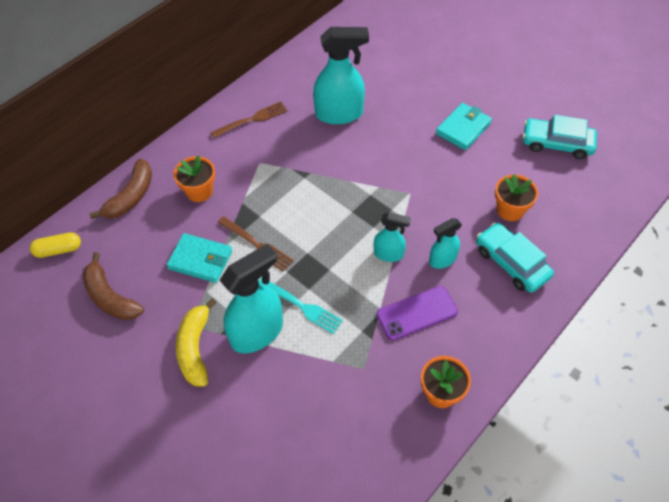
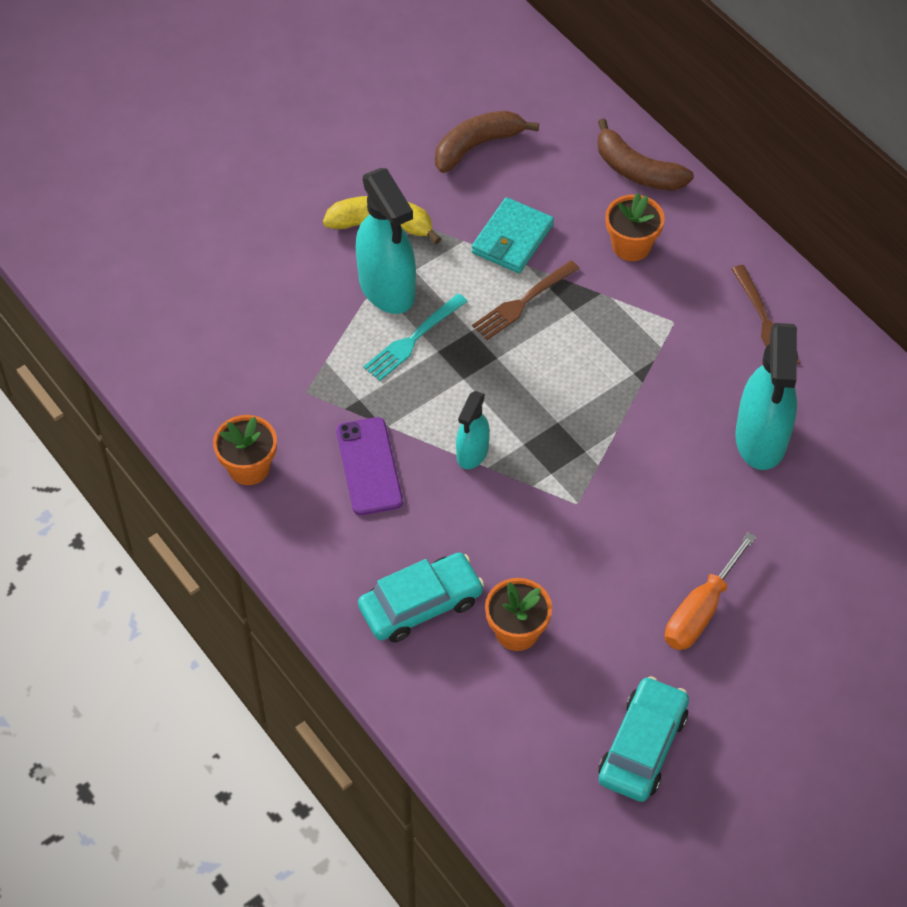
camera: 100 degrees right, 0 degrees up
(58, 250) = (562, 96): yellow capsule -> none
(442, 260) = (447, 517): turquoise spray bottle -> none
(463, 128) = (700, 611): turquoise wallet -> orange screwdriver

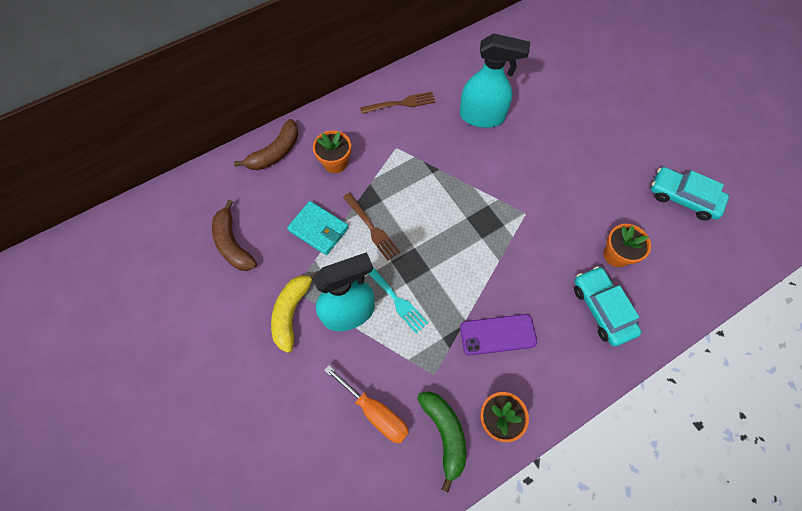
camera: 85 degrees left, 10 degrees up
(228, 407) = (444, 434): none -> green banana
(472, 453) = (488, 269): turquoise spray bottle -> none
(700, 611) = (595, 160): orange screwdriver -> orange screwdriver (375, 412)

